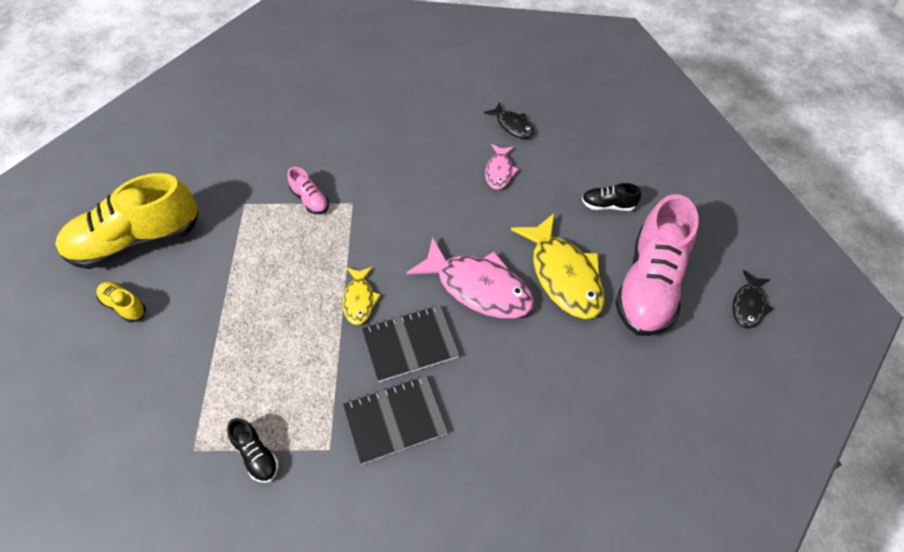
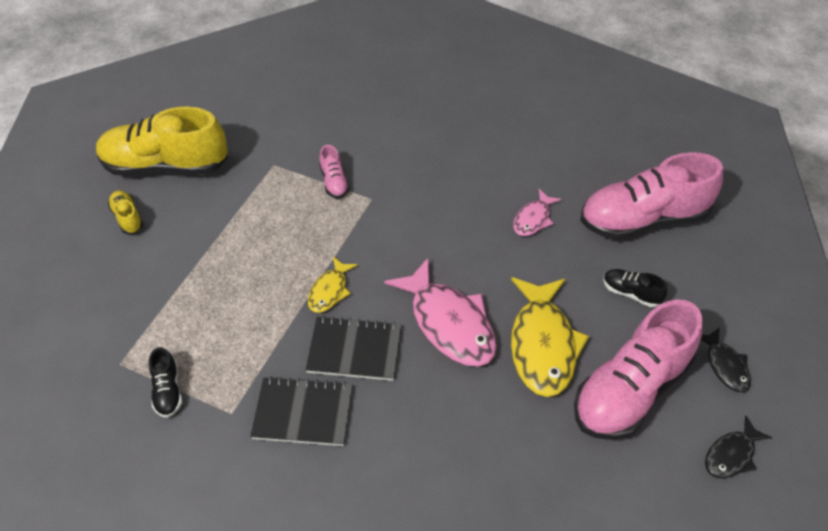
camera: 25 degrees right, 5 degrees down
(512, 125) = (573, 178): black fish -> black fish (725, 365)
(585, 141) = (643, 219): none -> pink shoe

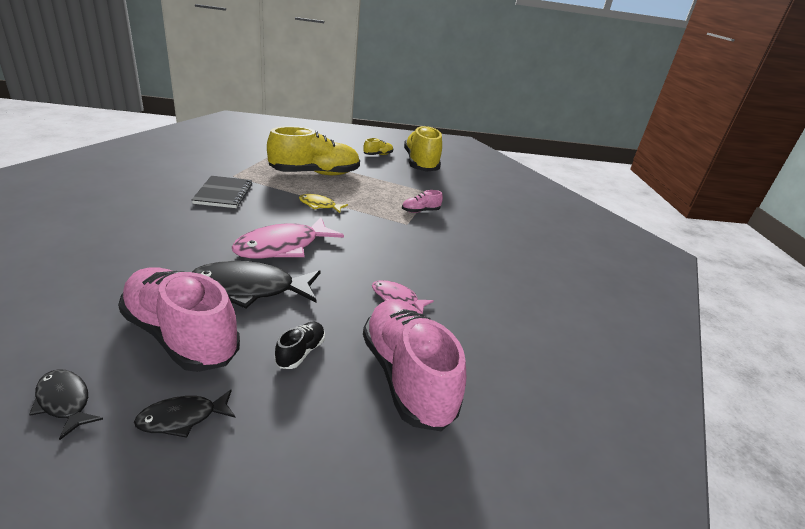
camera: 80 degrees right, 20 degrees down
(168, 391) = (254, 162): black shoe -> none
(215, 301) = (315, 173): none -> yellow shoe
(354, 350) = (267, 211): black notebook -> none
(542, 345) = (250, 289): yellow fish -> black fish

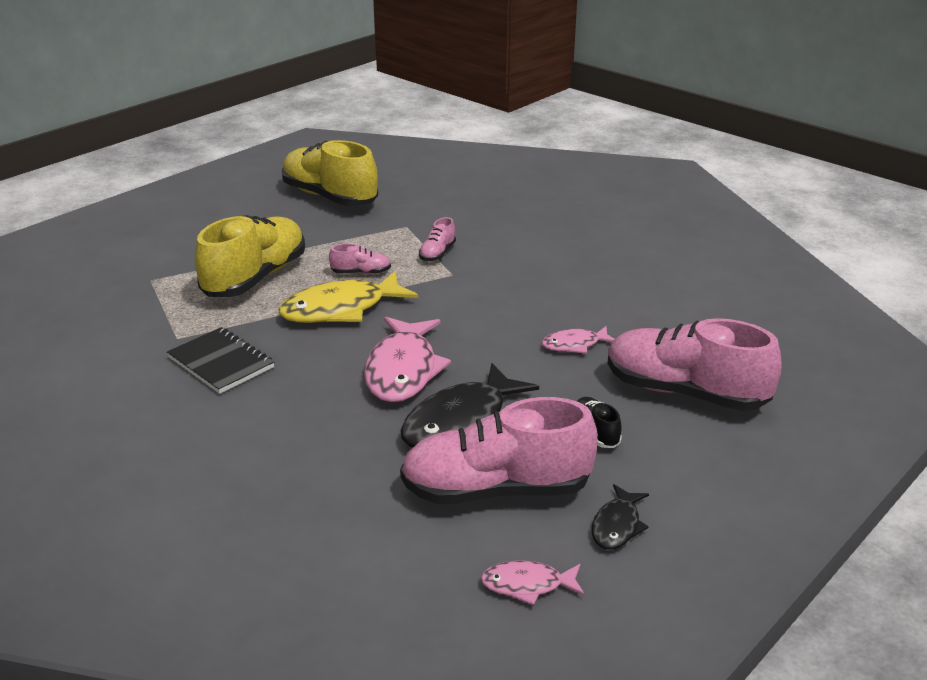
camera: 40 degrees left, 0 degrees up
(64, 402) = (527, 585): black fish -> pink fish
(319, 205) = (341, 309): yellow fish -> yellow fish, size x1.92
(364, 197) = (361, 273): none -> pink shoe
(378, 155) = (265, 212): yellow shoe -> none

